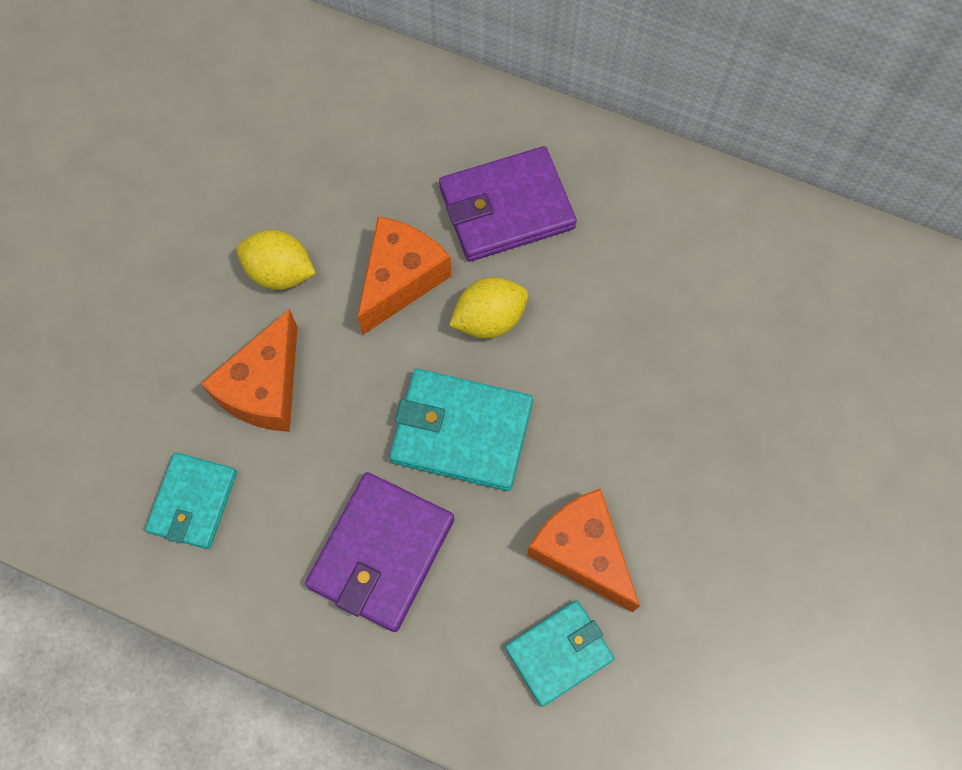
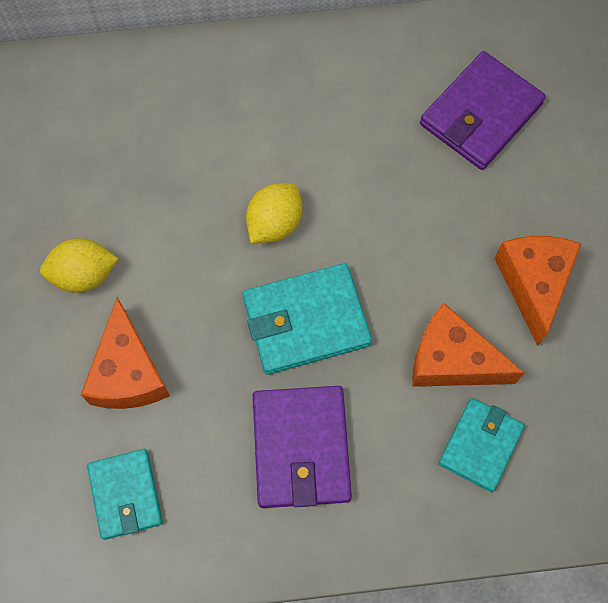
camera: 30 degrees left, 0 degrees up
(400, 279) = (186, 229): orange cheese -> orange cheese (533, 284)
(506, 208) = (235, 130): purple wallet -> purple wallet (480, 114)

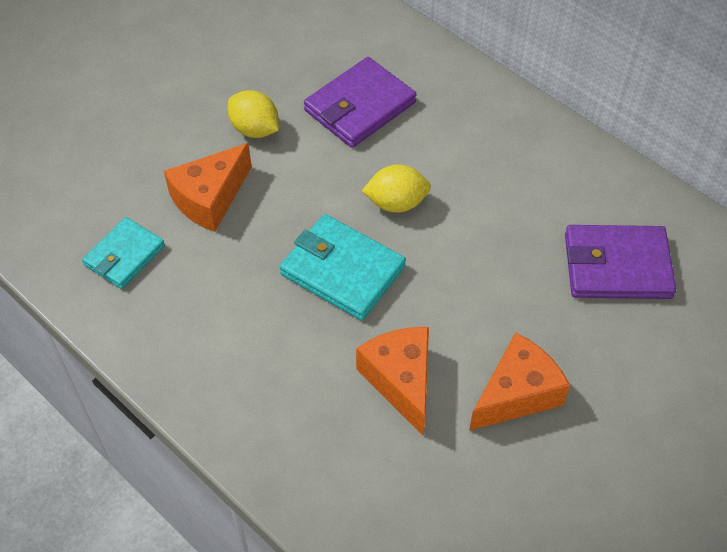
camera: 50 degrees right, 15 degrees down
(301, 448) = (246, 332): purple wallet -> purple wallet (360, 106)
(480, 445) = (352, 445): turquoise wallet -> none

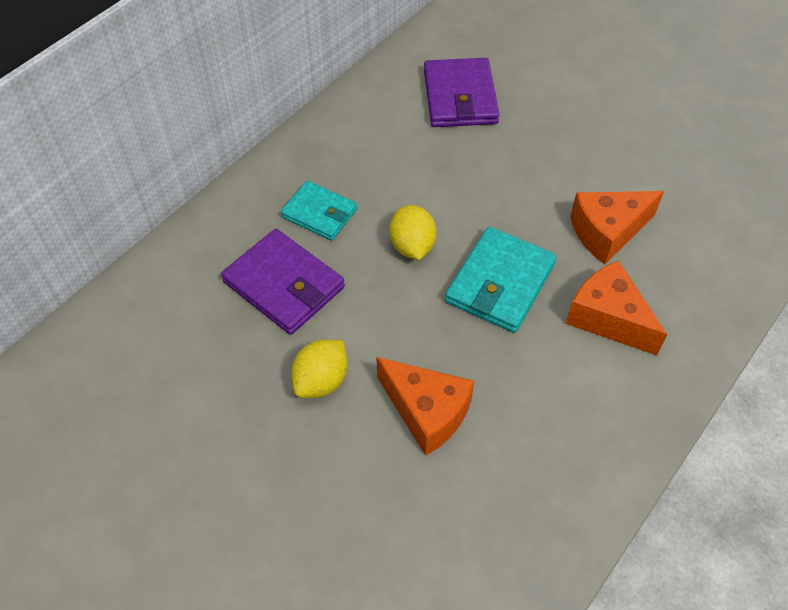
camera: 95 degrees left, 0 degrees up
(124, 255) = (518, 487): turquoise wallet -> turquoise wallet (319, 213)
(517, 394) = (598, 158): orange cheese -> orange cheese (608, 318)

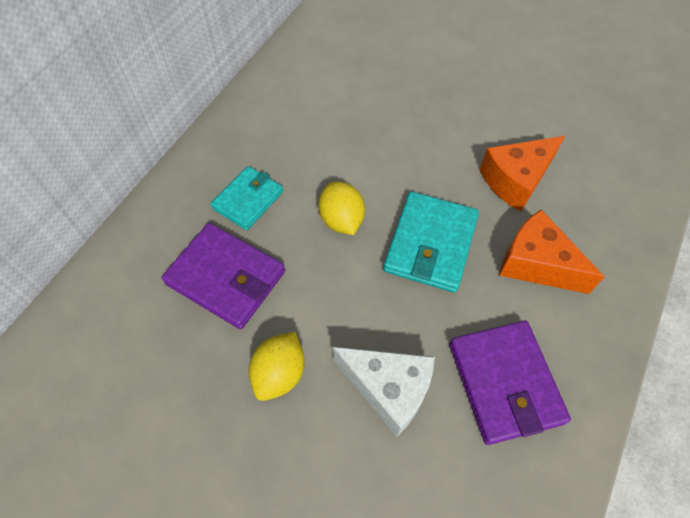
camera: 10 degrees left, 5 degrees up
(319, 213) = (248, 200): turquoise wallet -> turquoise wallet turned 75 degrees counterclockwise
(426, 412) = (388, 389): orange cheese -> white cheese
(460, 97) = (357, 71): purple wallet -> purple wallet (504, 383)

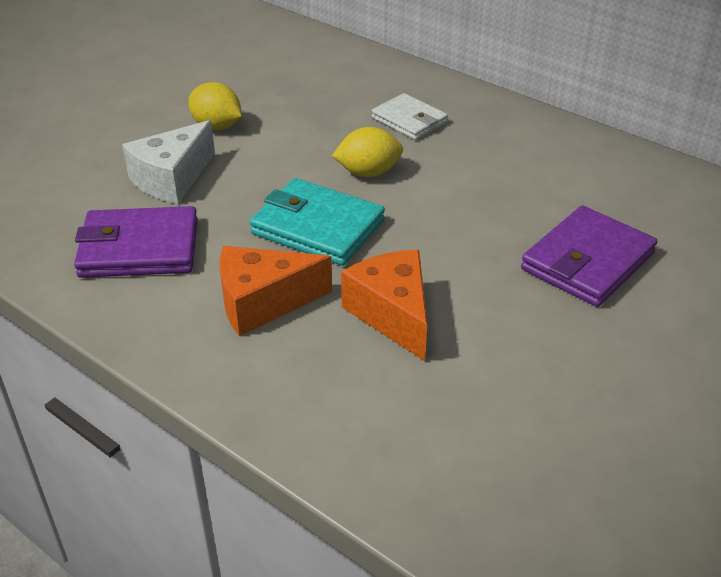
camera: 100 degrees right, 20 degrees down
(226, 278) = (322, 105): purple wallet -> purple wallet (587, 261)
(248, 200) = (409, 120): turquoise wallet -> white wallet
(536, 263) = (263, 302): orange cheese -> orange cheese turned 150 degrees counterclockwise

